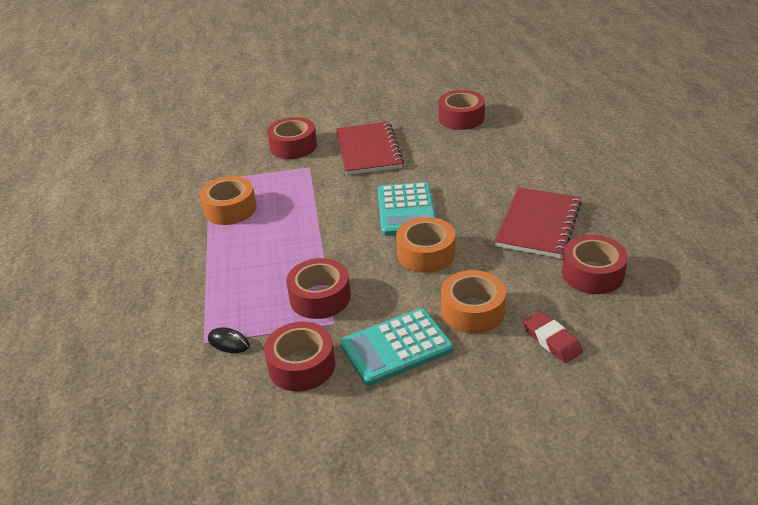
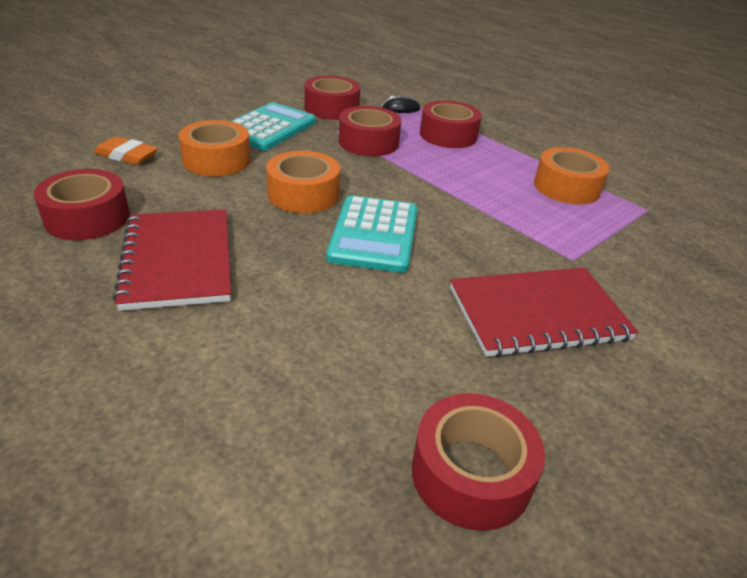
camera: 140 degrees right, 0 degrees up
(293, 146) = (649, 286): red tape -> red tape (448, 135)
(368, 150) = (538, 314): red notebook -> red notebook turned 60 degrees counterclockwise
(406, 210) = (374, 234): turquoise calculator -> turquoise calculator turned 135 degrees counterclockwise
(552, 340) = (127, 155): red eraser -> orange eraser

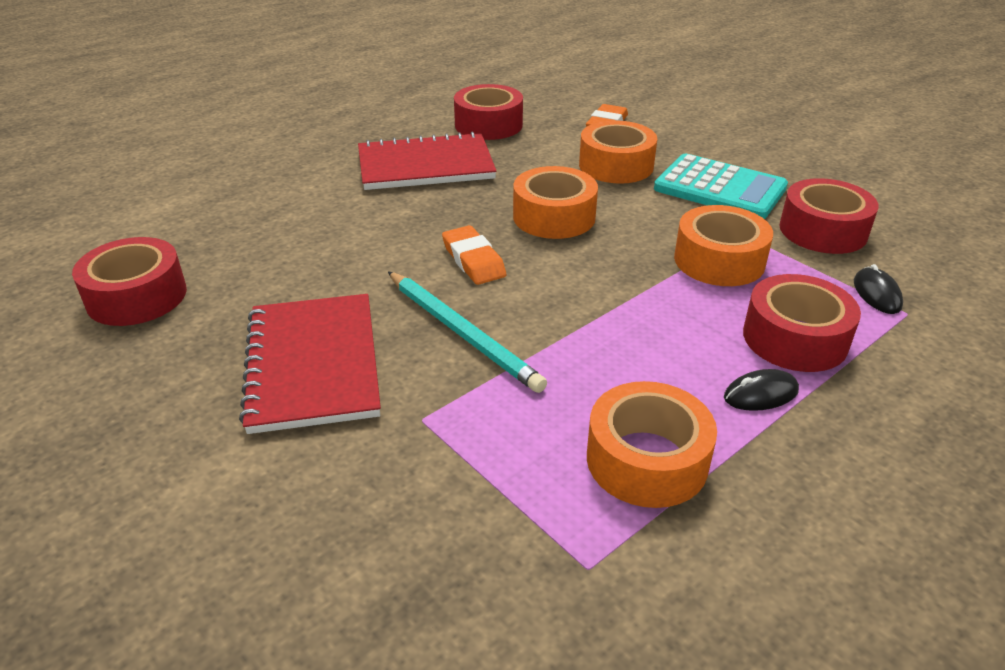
camera: 95 degrees right, 0 degrees up
(368, 142) = (719, 260): red tape -> orange tape
(374, 234) = (473, 260): turquoise calculator -> orange eraser
(475, 242) = (462, 333): none -> turquoise pencil
(500, 151) = (760, 394): none -> black mouse

